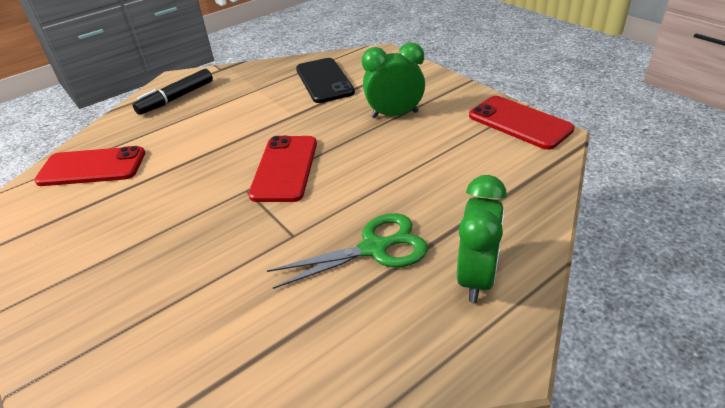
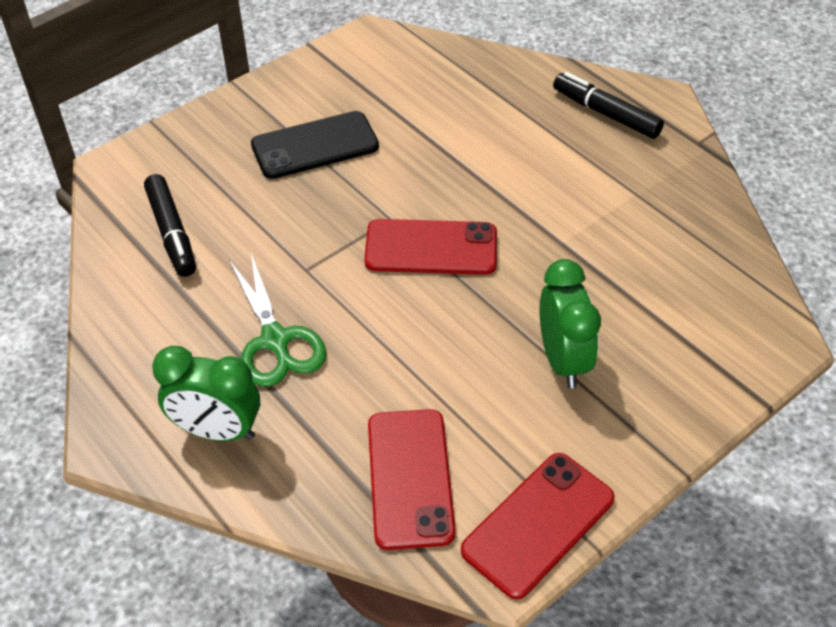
camera: 85 degrees right, 10 degrees up
(92, 167) = (445, 80): red phone -> red phone (410, 478)
(217, 345) = (171, 233): none -> black marker
(324, 81) = (667, 269): black phone -> black phone (315, 146)

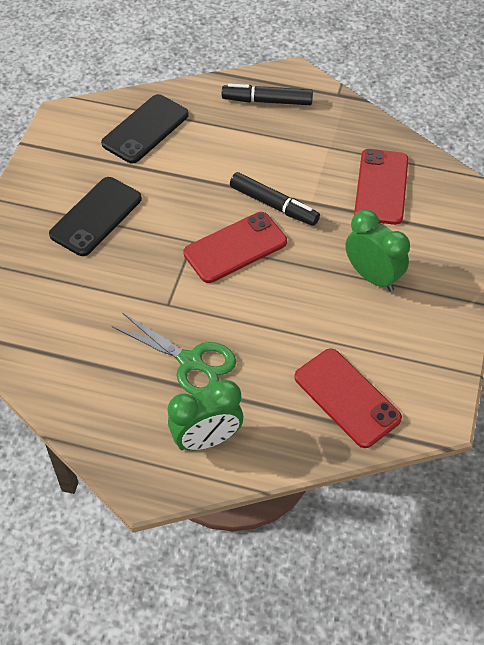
camera: 35 degrees left, 5 degrees up
(171, 233) = (52, 329): black marker -> black marker (273, 205)
(444, 84) = (145, 129): none -> black phone
(538, 524) = (438, 381): red phone -> red phone (381, 187)

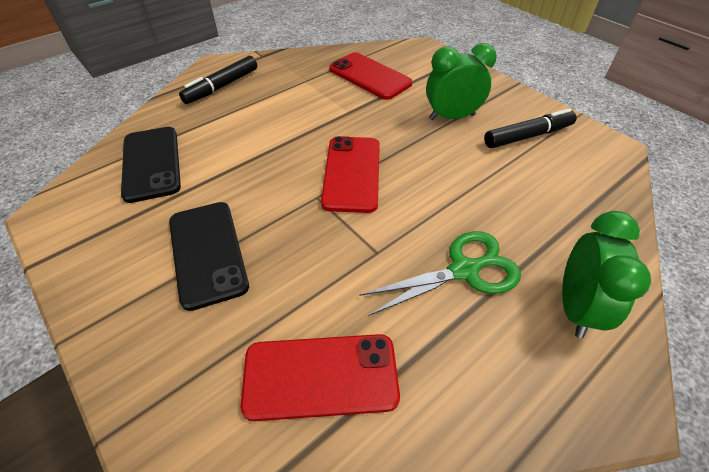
camera: 55 degrees left, 5 degrees down
(273, 205) = (329, 131): black marker -> black marker (528, 136)
(347, 398) = (570, 185): red phone -> red phone (320, 376)

